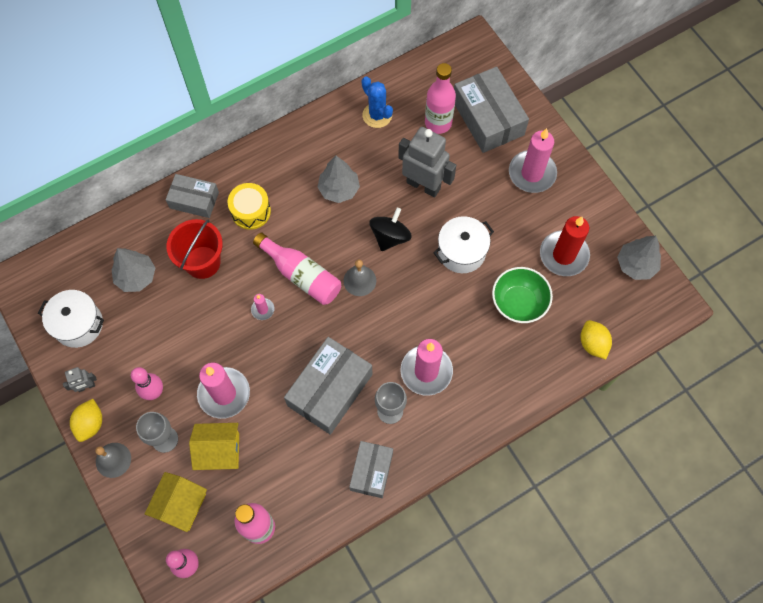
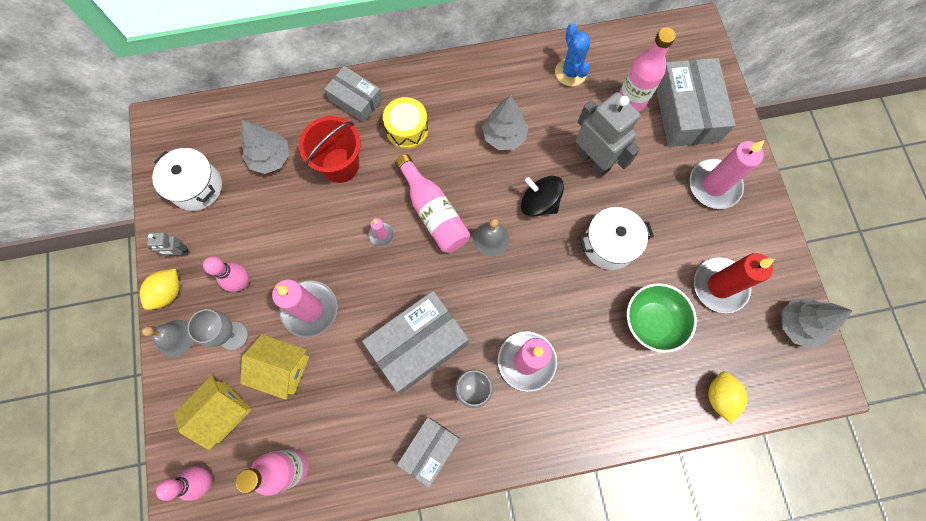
camera: 20 degrees right, 5 degrees up
(390, 237) = (539, 203): black spinning top -> black spinning top turned 105 degrees counterclockwise

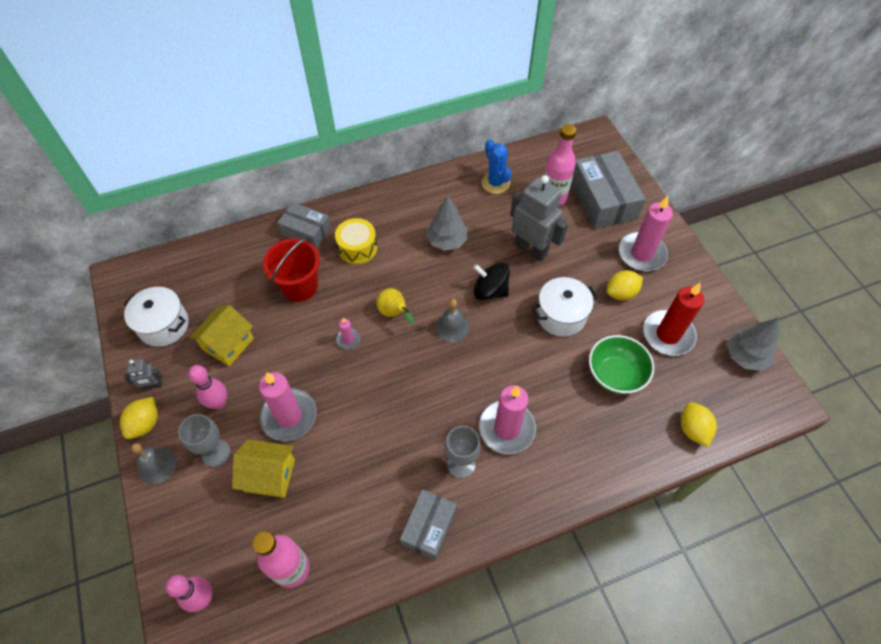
camera: 10 degrees left, 15 degrees down
(222, 412) = (213, 527): yellow house -> yellow house (228, 344)
(270, 158) = (232, 290): grey tree -> none
(418, 344) = (400, 431): grey box -> none
(433, 212) = (394, 313): pink bottle -> yellow pear
(680, 229) = (621, 293): none -> yellow lemon

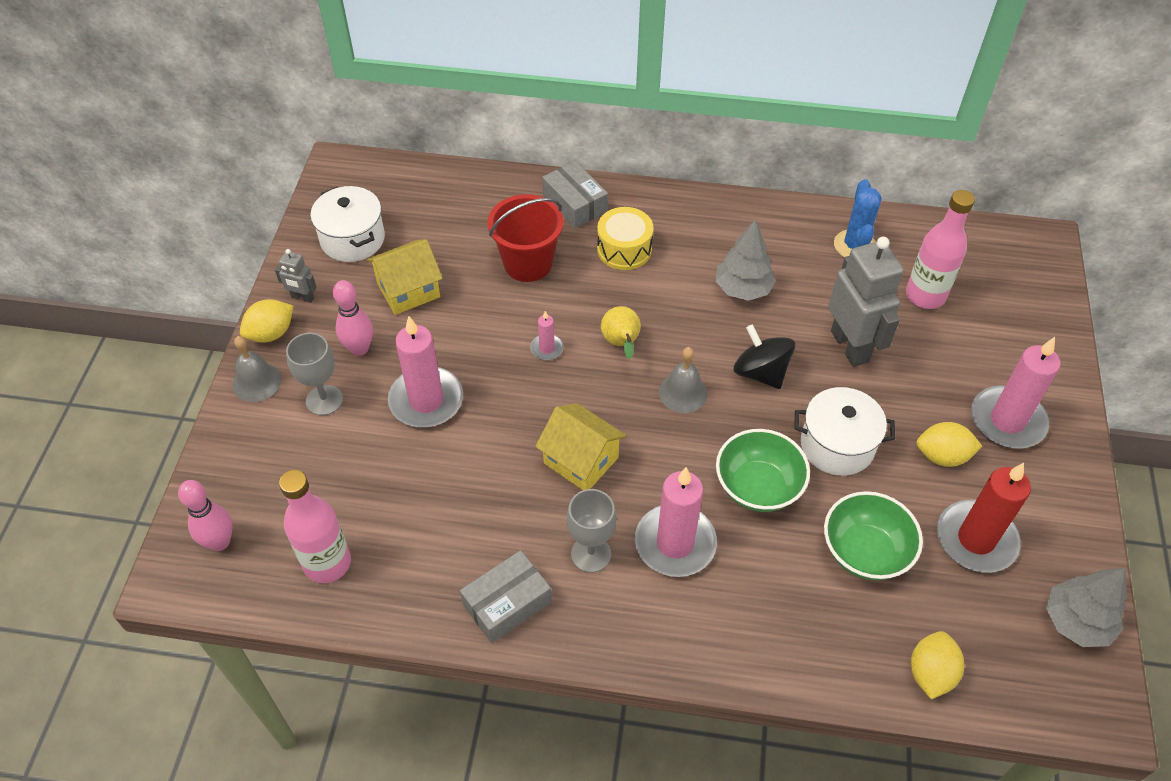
camera: 30 degrees right, 5 degrees down
(269, 475) = (365, 453): yellow house -> yellow house (581, 460)
(532, 366) = (758, 487): none -> green bowl
(603, 199) = (996, 327): grey box -> none

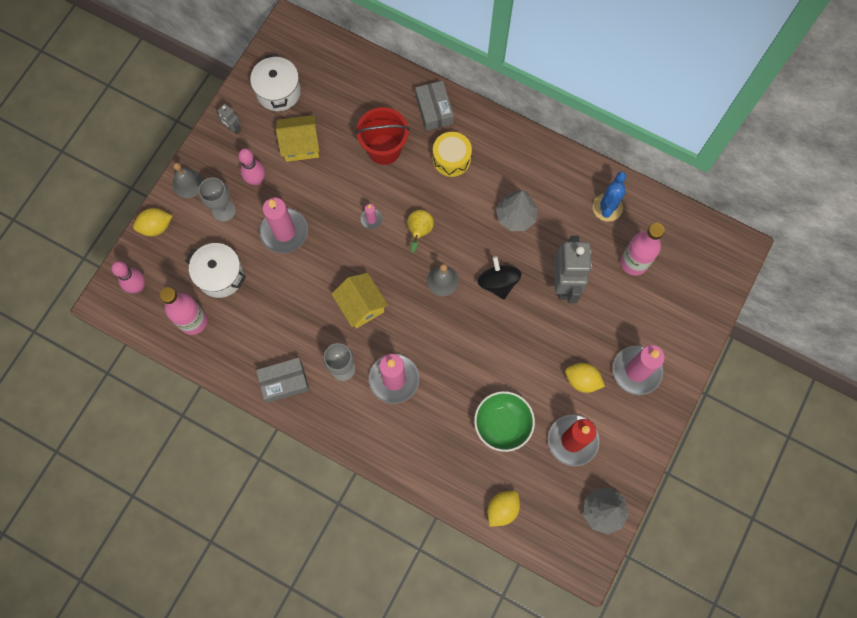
camera: 20 degrees right, 20 degrees up
(271, 333) = (206, 150): yellow lemon -> yellow lemon (156, 227)
(758, 487) = (459, 360): green bowl -> none
(837, 445) = (521, 350): white pot -> white pot (220, 275)

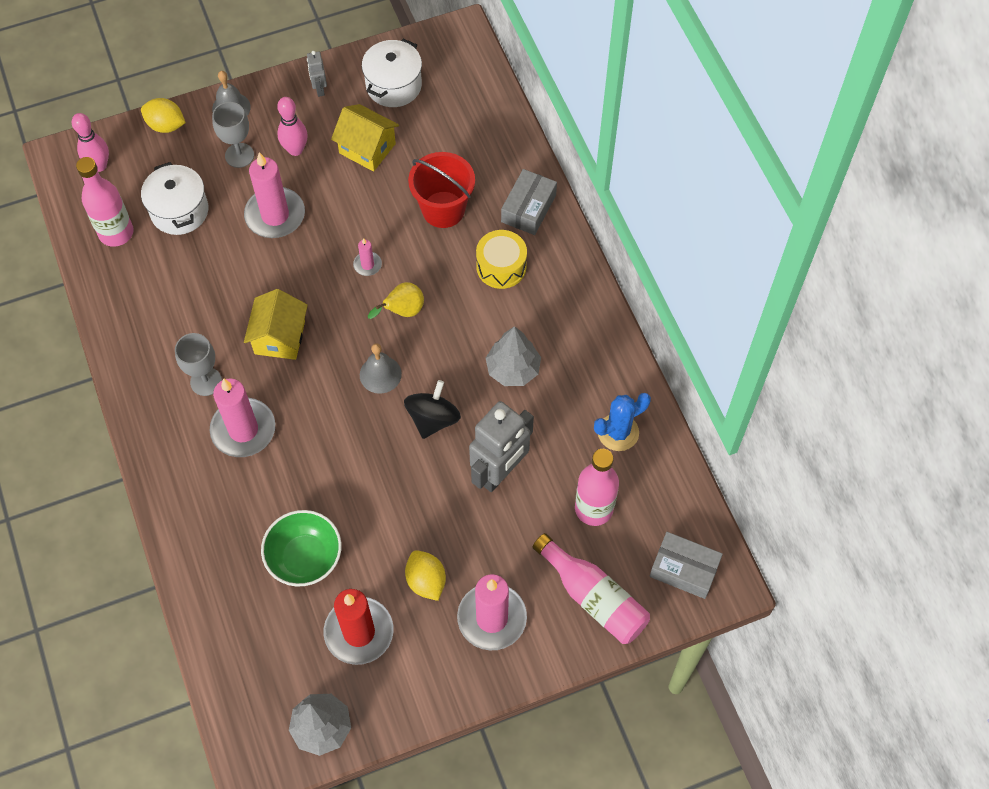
camera: 40 degrees right, 10 degrees down
(284, 382) = (141, 351): grey box -> grey box (684, 569)
(502, 509) = (225, 639): yellow lemon -> none
(679, 313) = (593, 597): none -> pink bottle

